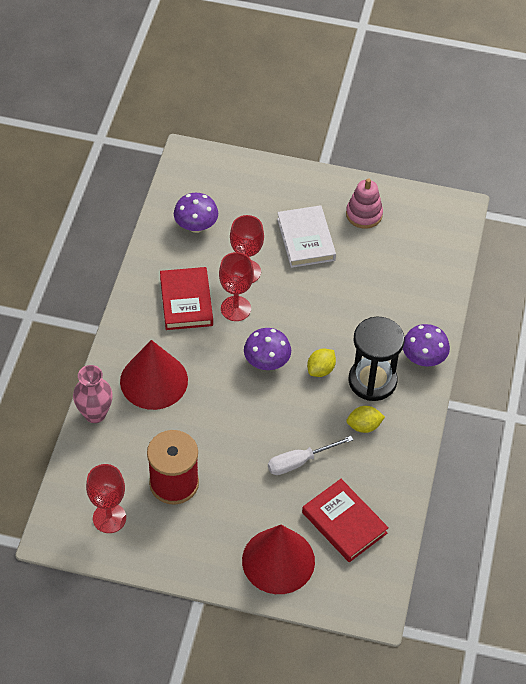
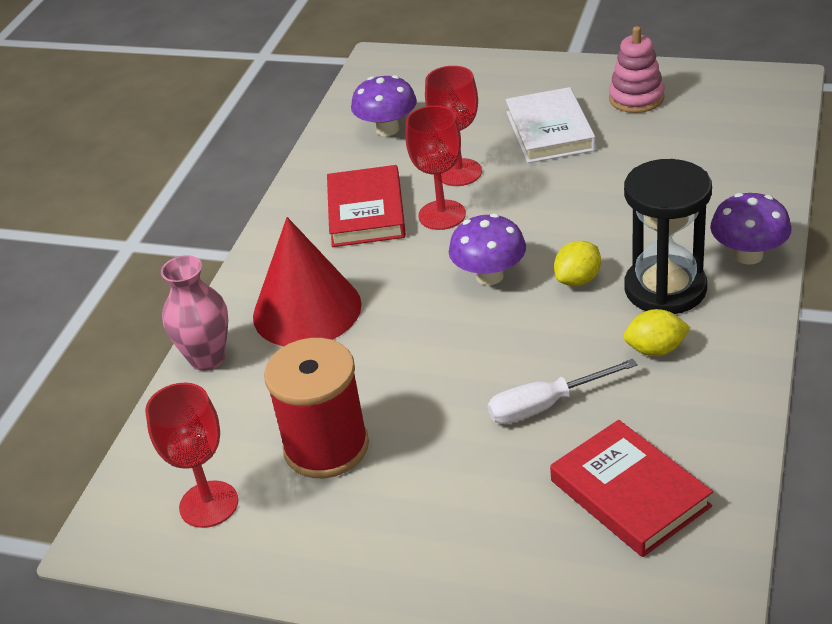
camera: 10 degrees right, 15 degrees down
(278, 560) = (508, 559): red cone -> none

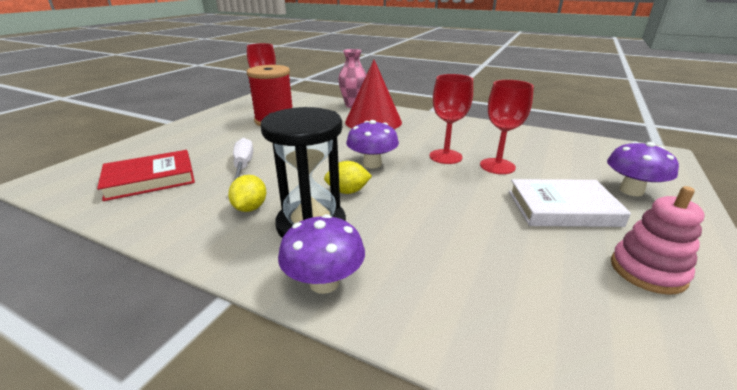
camera: 95 degrees right, 10 degrees down
(366, 212) = (456, 138): red book -> none
(387, 129) = (556, 149): purple mushroom -> purple mushroom (631, 191)
(578, 280) = (348, 191): yellow lemon -> yellow lemon turned 60 degrees counterclockwise

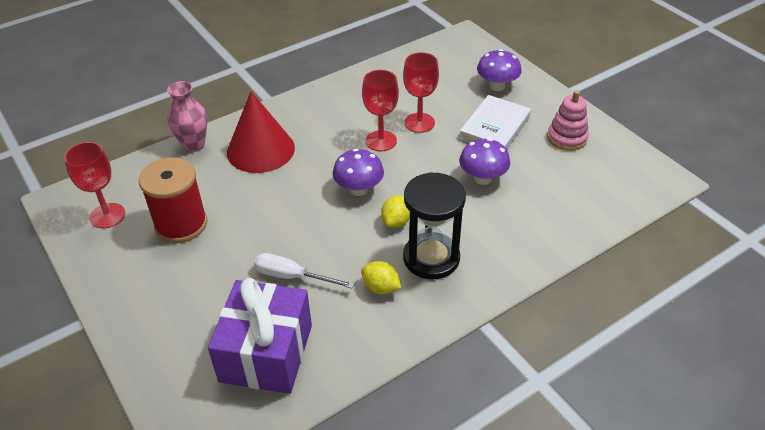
camera: 60 degrees left, 15 degrees up
(150, 179) = (266, 353): red book -> purple gift
(324, 282) = (500, 271): purple mushroom -> purple mushroom (482, 178)

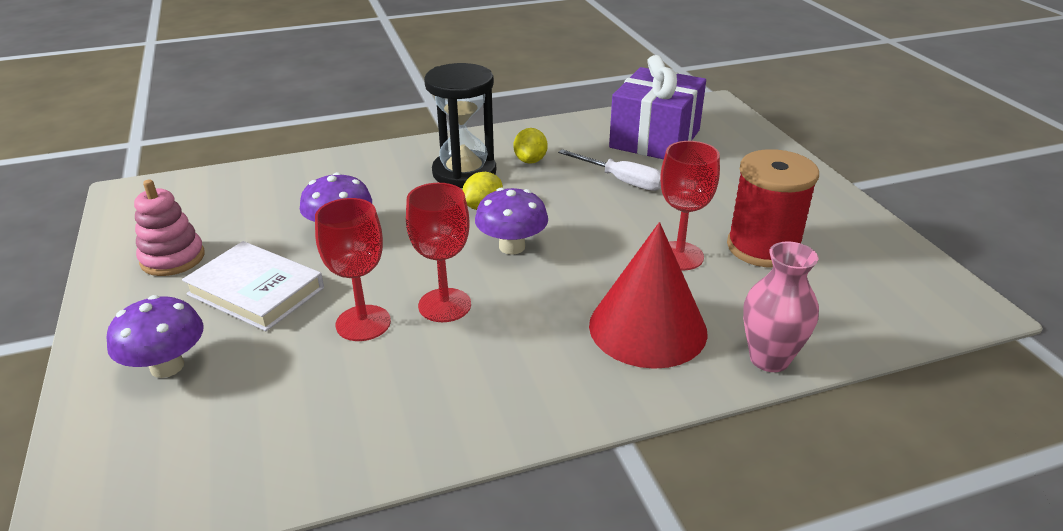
camera: 165 degrees left, 10 degrees down
(107, 216) = (876, 274): red goblet -> red goblet (679, 256)
(381, 288) = (530, 160): yellow lemon -> yellow lemon turned 45 degrees clockwise
(494, 128) = (256, 291): white book -> white book turned 75 degrees clockwise

